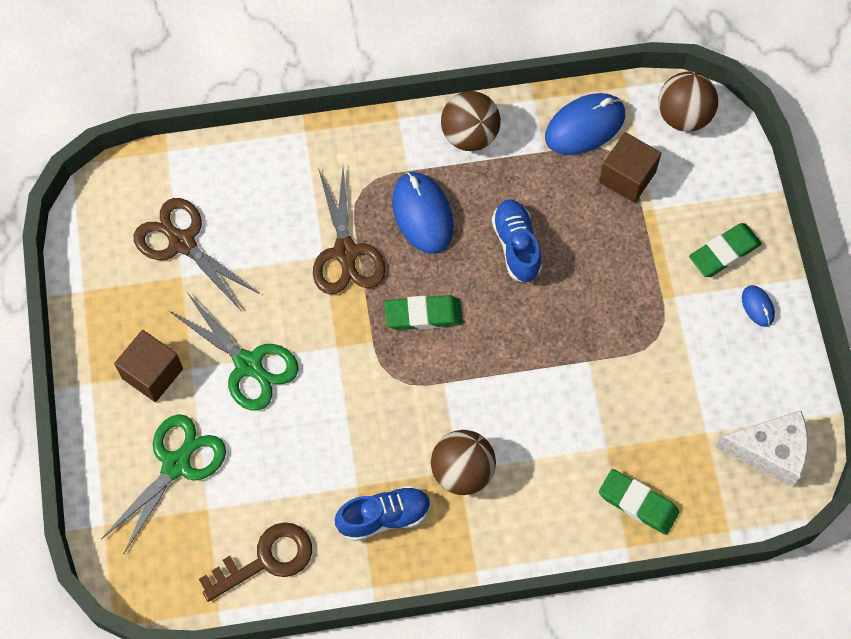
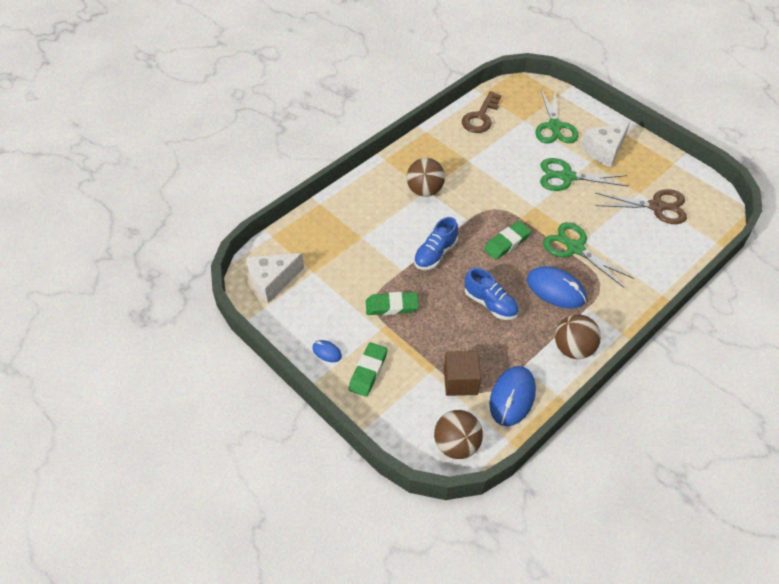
camera: 145 degrees right, 15 degrees down
(152, 373) = (604, 150): brown cube -> white cheese
(345, 252) = (575, 248): brown scissors -> green scissors
(384, 517) = (444, 156): blue shoe -> blue shoe (435, 254)
(638, 503) = (327, 223): green eraser -> green eraser (392, 306)

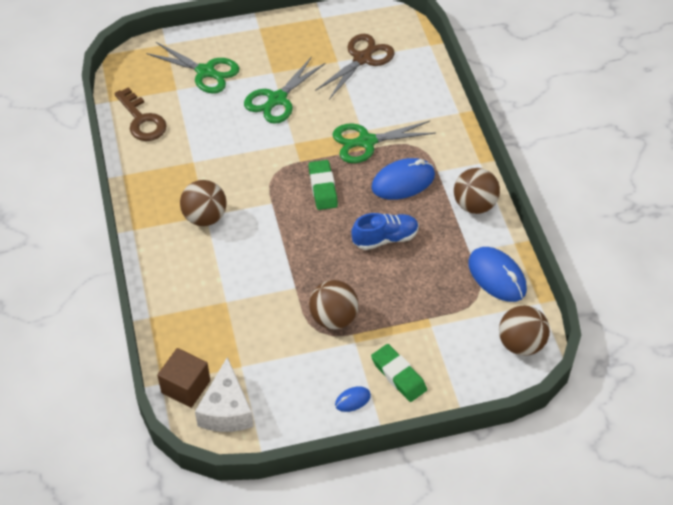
camera: 60 degrees left, 0 degrees up
(392, 306) = (333, 318): green eraser -> brown ball
(435, 254) = (294, 250): blue shoe -> none
(460, 381) = (456, 306): brown cube -> brown cube (186, 387)
(604, 150) = (267, 54): white cheese -> none

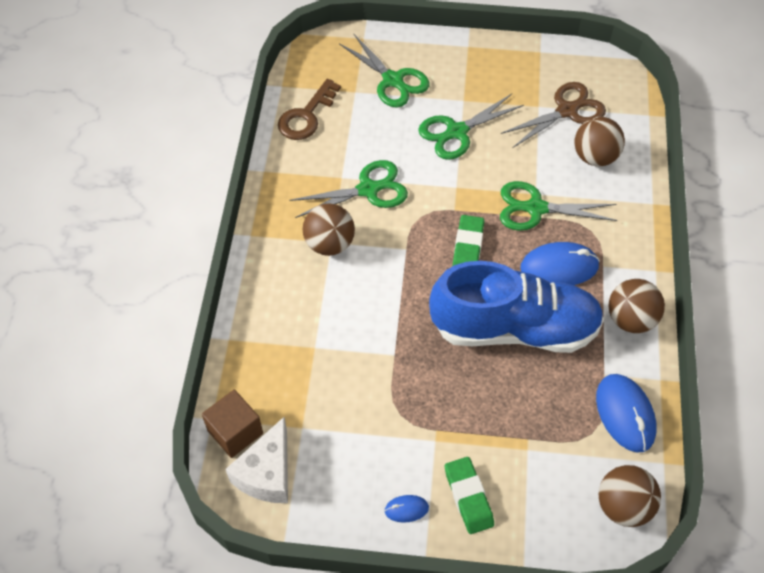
camera: 20 degrees right, 5 degrees up
(142, 120) = (306, 116): brown key -> brown key turned 45 degrees clockwise
(220, 165) = (368, 190): none -> green scissors
(333, 318) = (422, 404): brown ball -> brown ball (595, 157)
(385, 238) = (514, 328): blue shoe -> blue shoe, size x2.11

